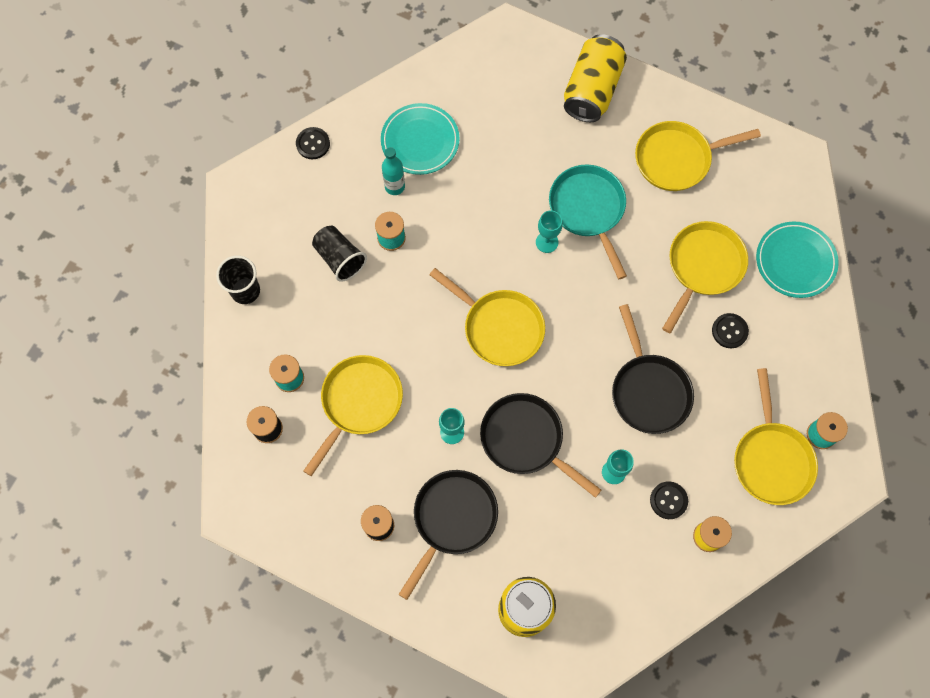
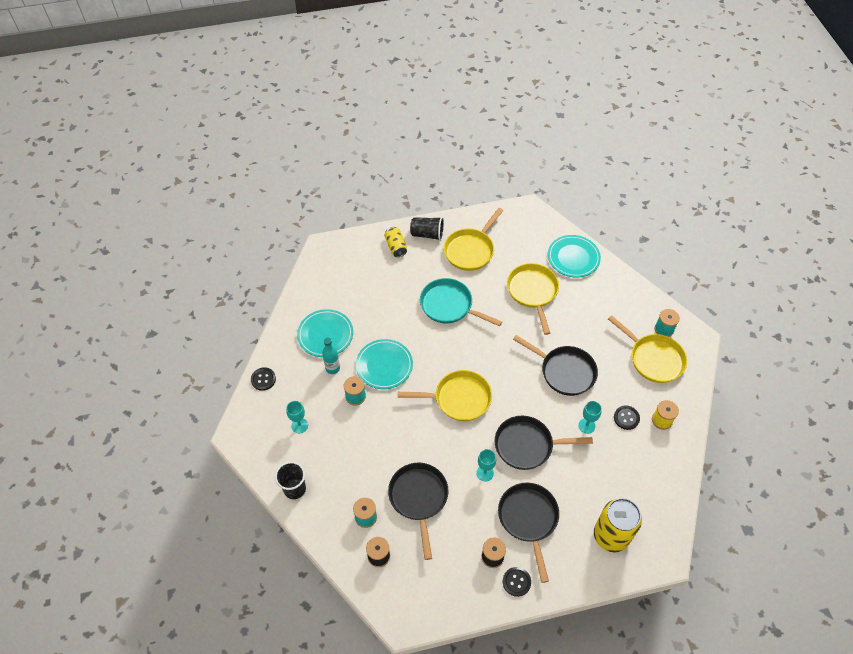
camera: 40 degrees left, 15 degrees down
(339, 258) = (335, 429): black cup -> black cup (427, 234)
(359, 403) = (419, 499): yellow pan -> black pan
(452, 226) = (384, 365): none -> turquoise plate
(547, 242) = (443, 337): turquoise goblet -> turquoise goblet (299, 425)
(592, 90) = (396, 246): yellow can -> yellow can, size x0.55
(729, 331) = (575, 313): black button -> black button (516, 582)

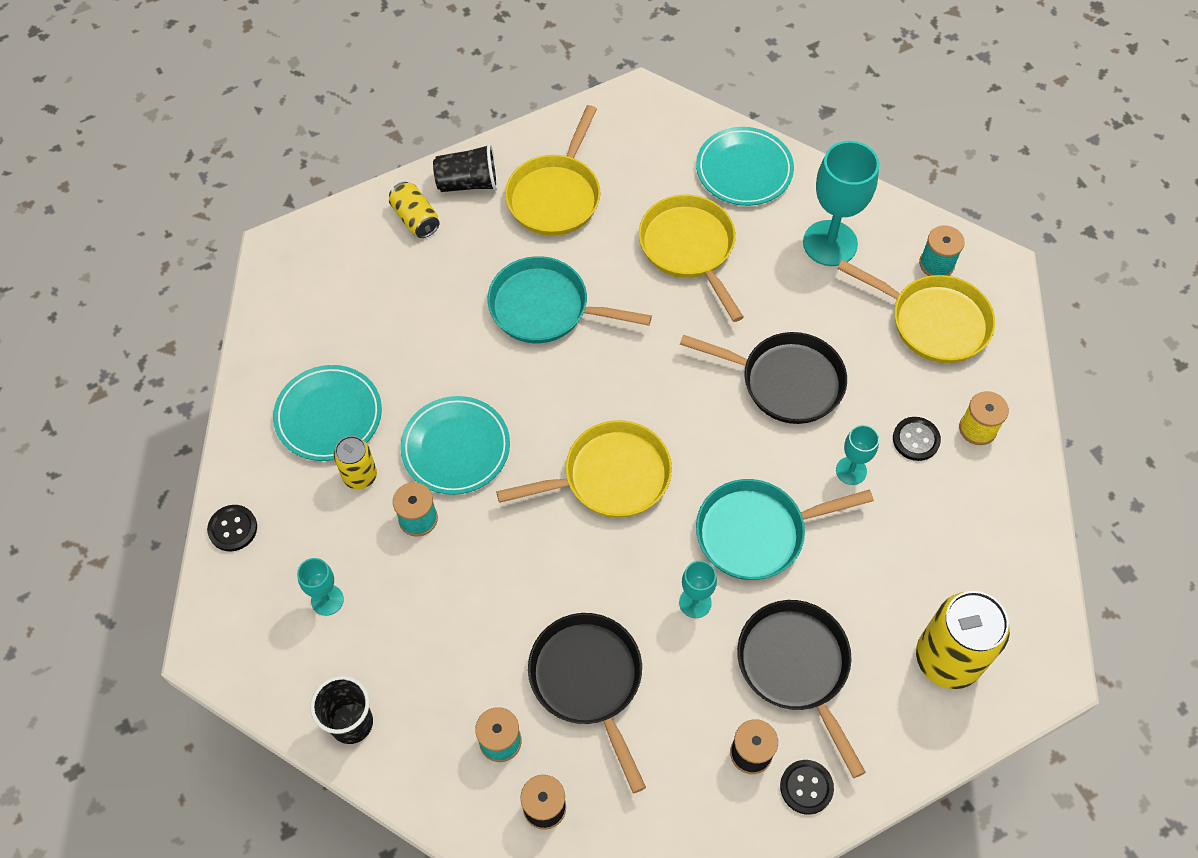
camera: 15 degrees left, 5 degrees up
(332, 368) = (360, 476): turquoise bottle -> yellow can
(527, 445) = (757, 532): black pan -> turquoise pan
(608, 306) = (830, 243): none -> turquoise goblet

